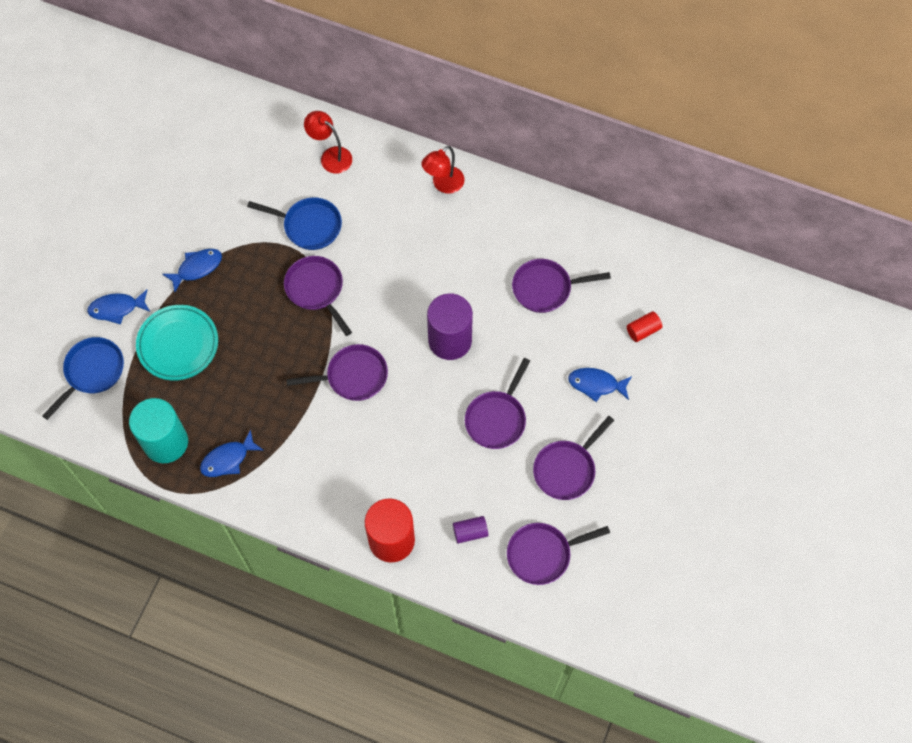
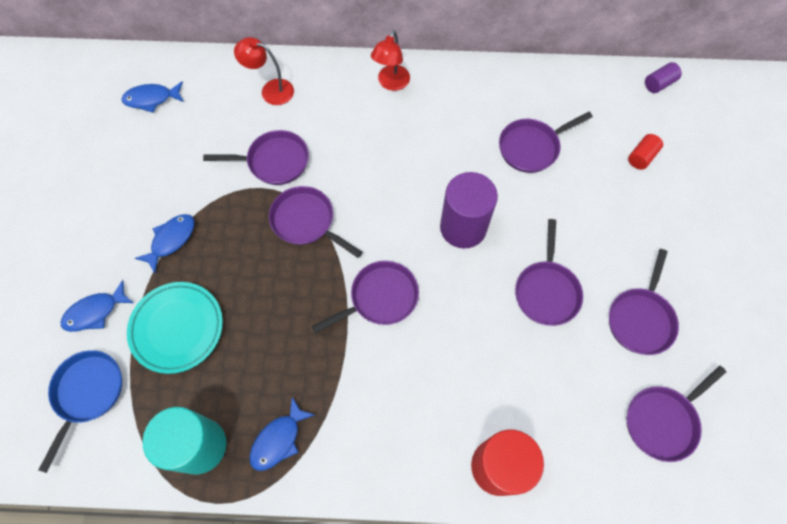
camera: 20 degrees left, 0 degrees up
(309, 226) = (274, 161): blue pan -> purple pan
(470, 532) = (577, 425): purple cylinder -> purple cylinder (659, 84)
(596, 384) = (625, 223): blue fish -> blue fish (151, 99)

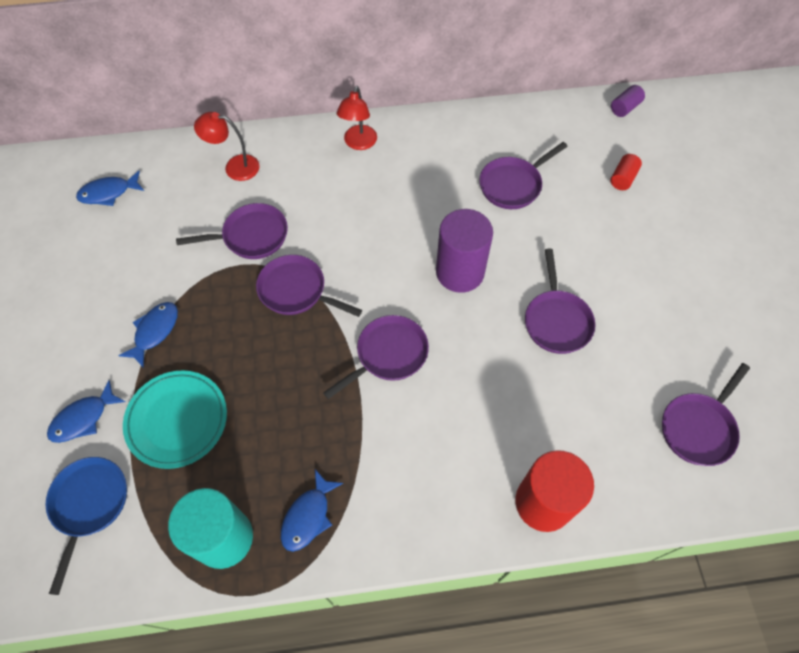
camera: 10 degrees left, 5 degrees down
(640, 319) = (655, 332): purple pan -> none

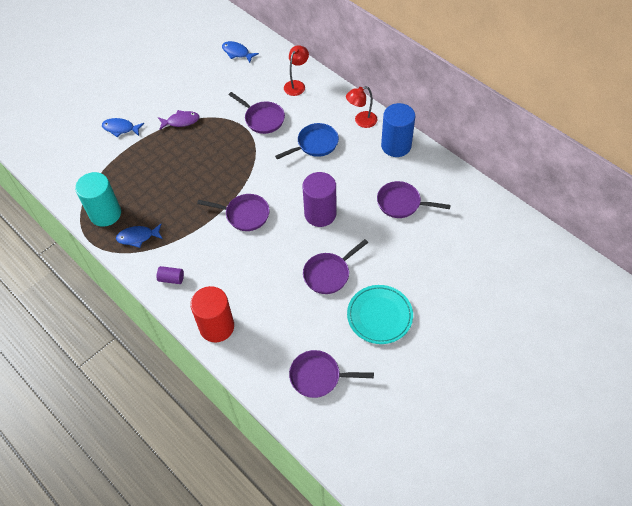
camera: 55 degrees right, 5 degrees down
(89, 505) = (85, 159): blue pan -> blue pan (315, 144)
(155, 331) = (181, 121): blue fish -> purple fish
(177, 420) = (145, 160): turquoise plate -> turquoise plate (379, 316)
(234, 167) = (296, 85): red lamp -> red lamp turned 60 degrees clockwise
(296, 291) = (248, 156): purple pan -> none
(426, 136) = (396, 146): none -> blue cylinder
(623, 178) = (460, 252): red cylinder -> none
(624, 108) = (518, 223): purple cylinder -> purple cylinder (171, 279)

